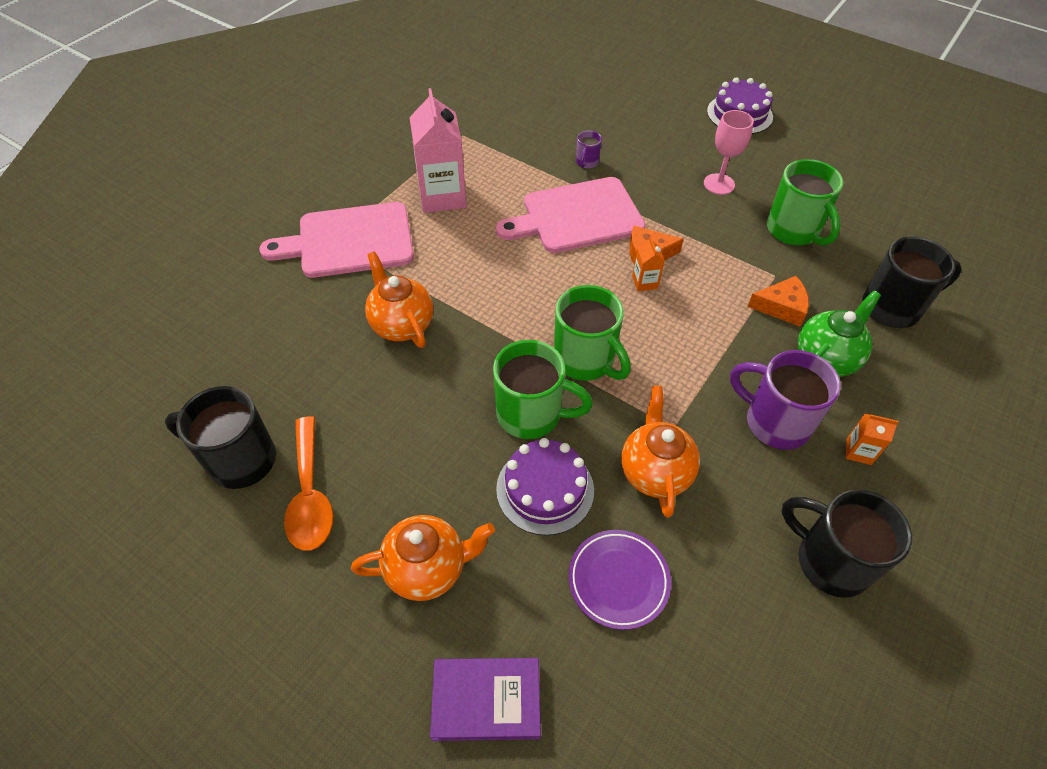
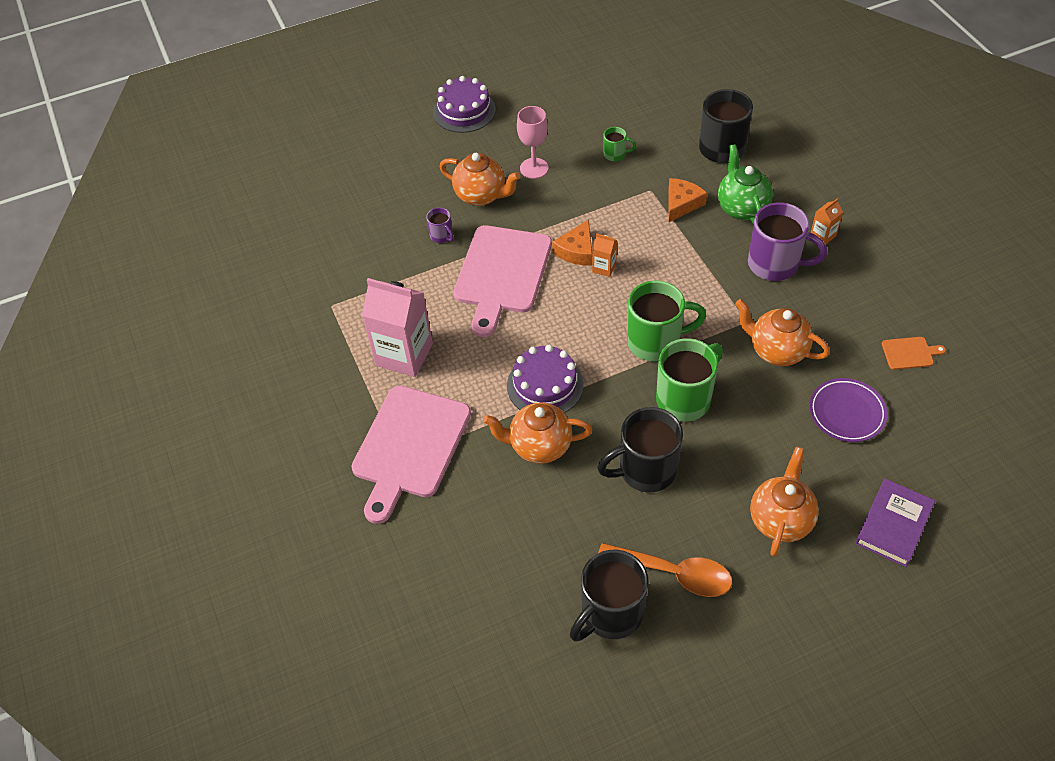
camera: 55 degrees left, 0 degrees up
(545, 489) = (754, 420): purple cake -> purple cake (545, 385)
(654, 166) = (481, 195): none -> orange teapot
(760, 619) = (909, 353): none -> orange cutting board
(774, 422) = (775, 264): purple mug -> purple mug turned 135 degrees counterclockwise
(794, 231) = (615, 154): green mug -> green mug, size x0.48
(829, 560) = (889, 297): black mug -> black mug (645, 470)

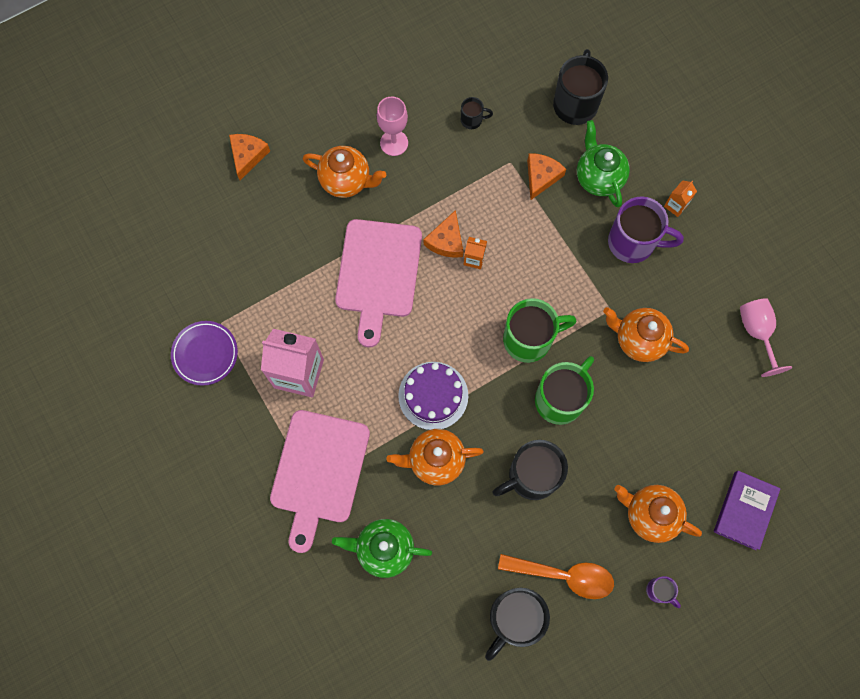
camera: 10 degrees left, 20 degrees up
(387, 170) = (248, 156): none -> orange cheese
(442, 236) = (314, 233): purple mug -> purple mug (659, 591)
(464, 111) = (314, 73): purple cake -> none
(469, 528) = (384, 549): none -> green teapot
(615, 154) = (472, 120): green mug -> black mug
(780, 520) = (650, 515): orange teapot -> orange teapot turned 75 degrees counterclockwise
(846, 413) = (703, 401): purple plate -> purple plate (205, 354)
(909, 353) = (757, 332): orange cutting board -> pink goblet

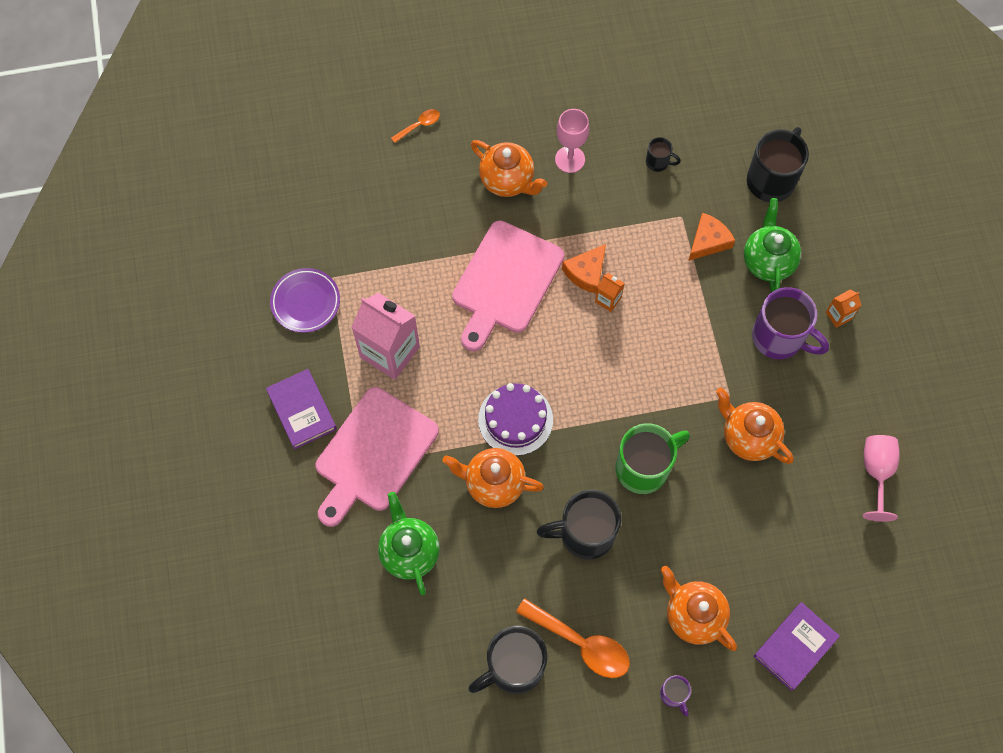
camera: 20 degrees right, 5 degrees down
(239, 455) = (302, 410): none -> purple book
(248, 156) = (419, 125): orange cheese -> orange spoon
(384, 549) = (409, 552): green teapot -> green teapot turned 45 degrees clockwise
(529, 339) = (634, 398): green mug -> none

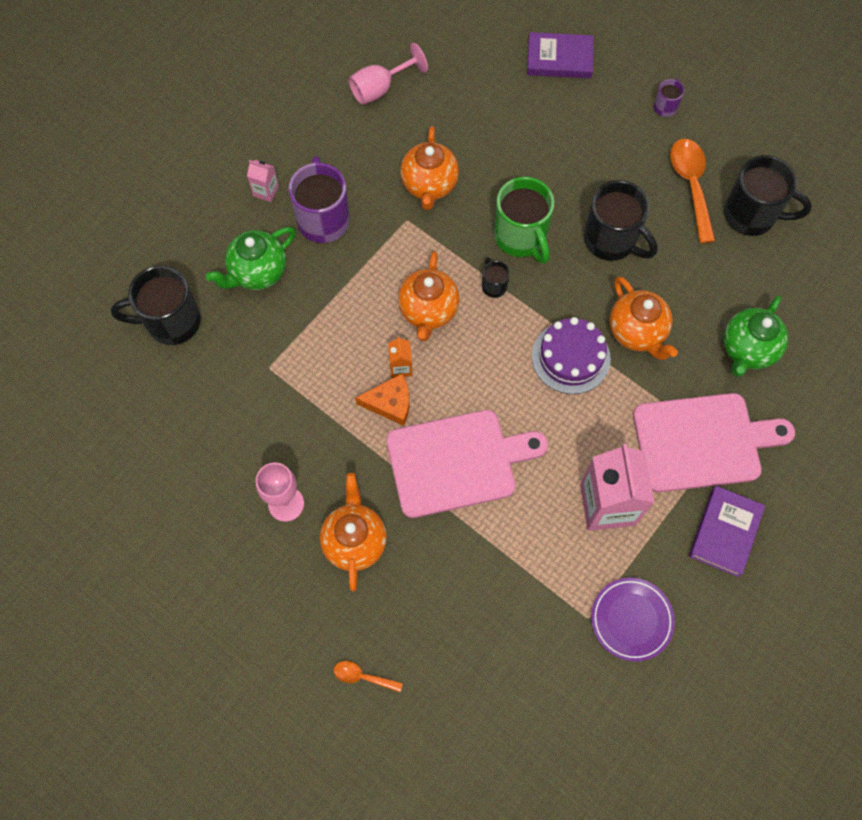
camera: 130 degrees left, 0 degrees up
(644, 467) = (521, 238): green mug -> green mug turned 135 degrees counterclockwise
(658, 162) = (227, 425): black mug -> black mug (493, 285)
(693, 615) = (599, 131): orange teapot -> orange teapot (428, 311)
(708, 241) = (276, 330): orange cheese -> none
(838, 315) = (266, 191): orange carton -> pink carton

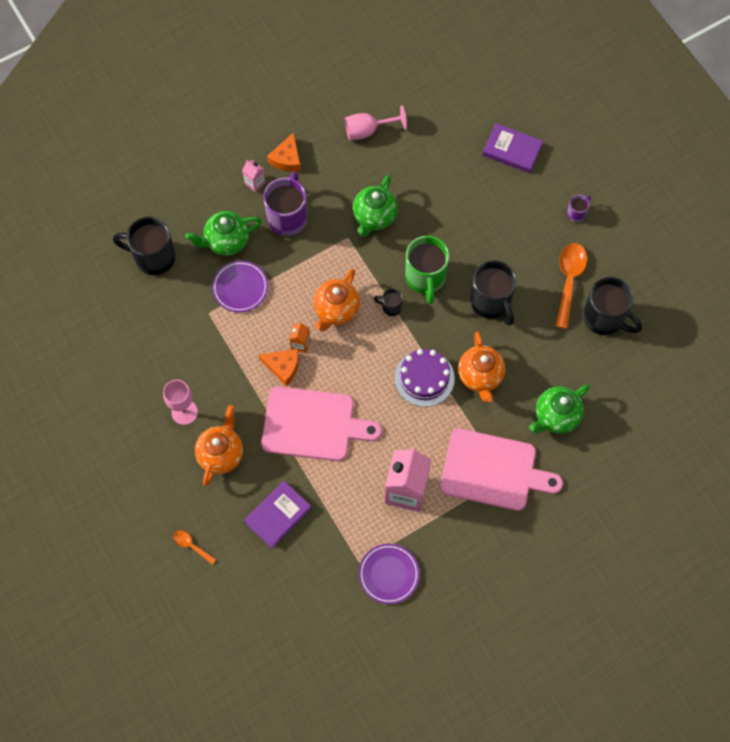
camera: 20 degrees right, 0 degrees up
(294, 150) = (287, 159): none -> orange cheese
(297, 323) = (240, 288): none -> purple plate
(429, 185) = (374, 217): orange teapot -> green teapot
(493, 285) = (390, 307): black mug -> black mug turned 75 degrees counterclockwise
(725, 532) = (480, 539): purple book -> purple book (278, 515)

